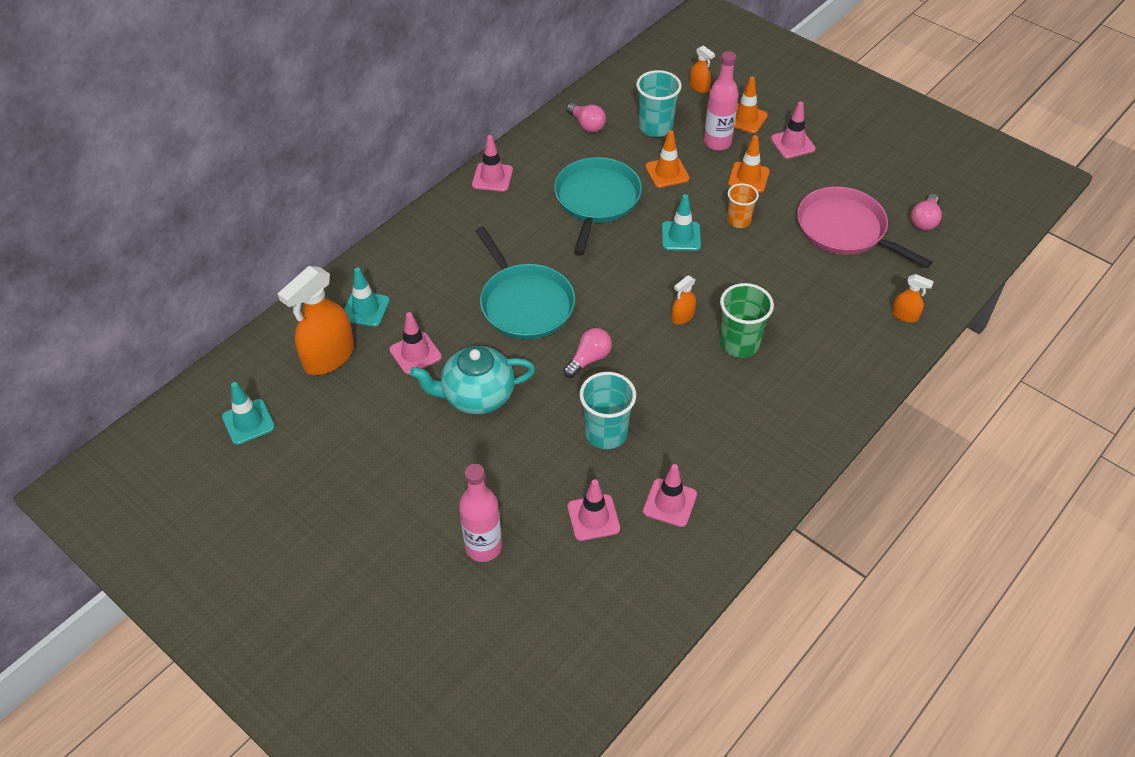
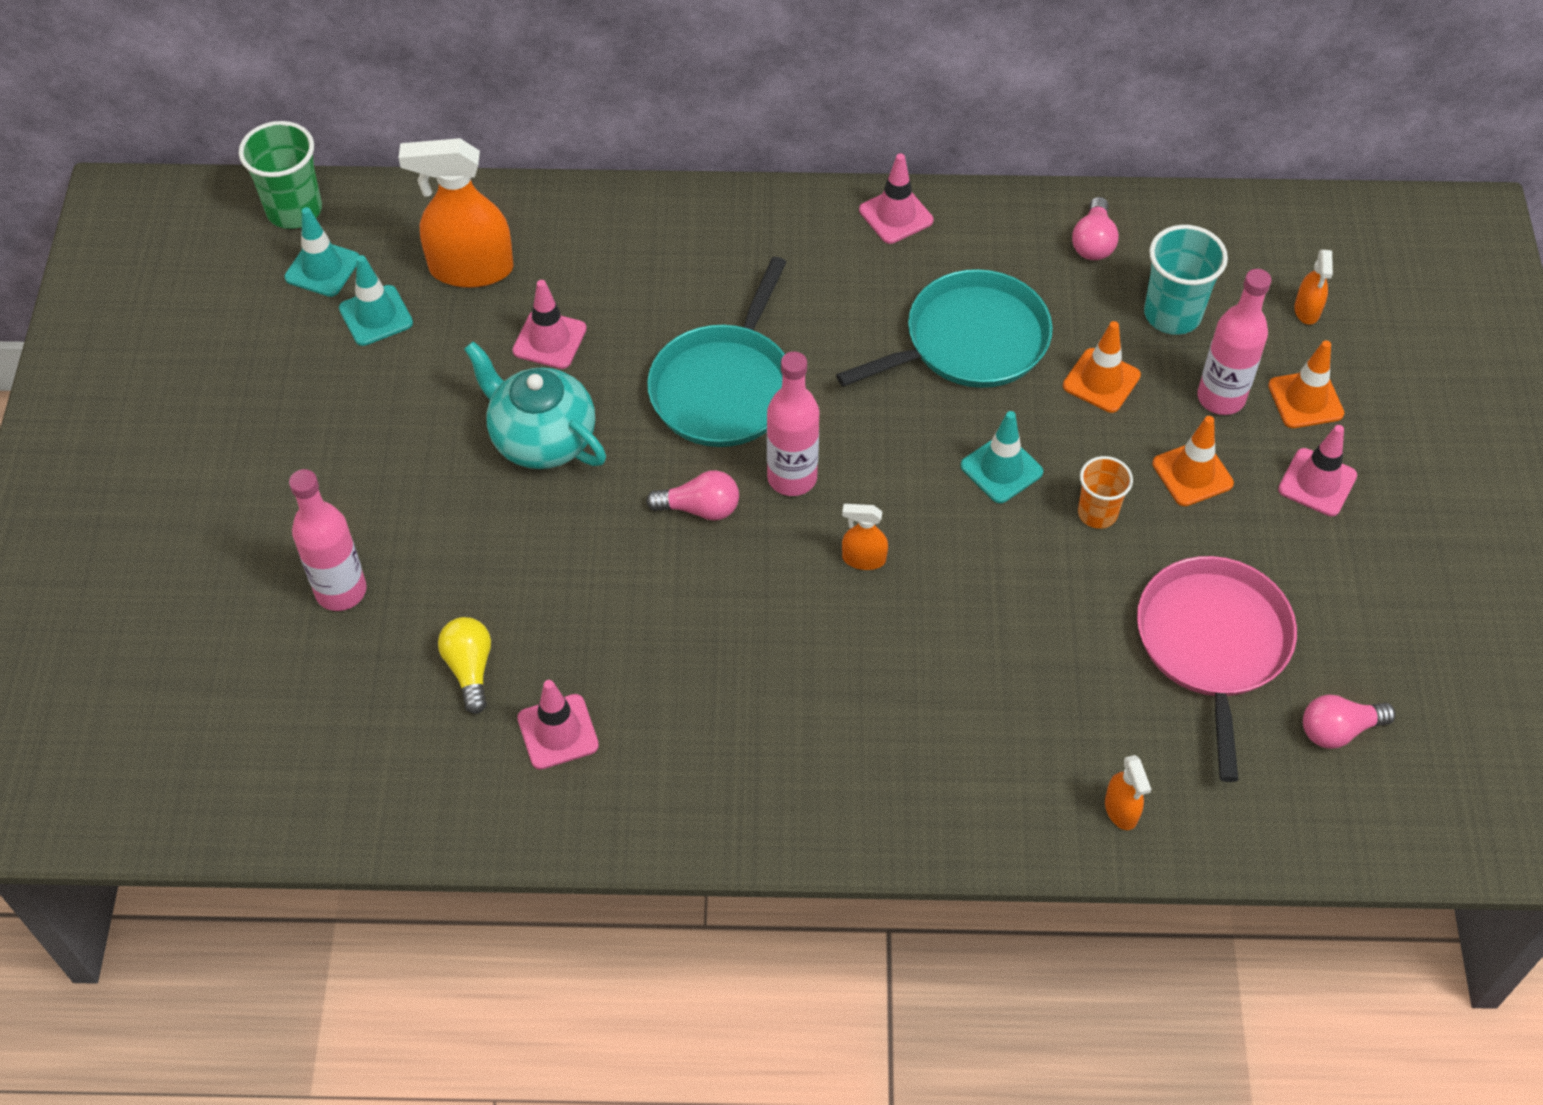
camera: 50 degrees right, 5 degrees up
(365, 309) = (569, 250): turquoise traffic cone -> turquoise traffic cone (376, 316)
(593, 517) = (470, 669): pink traffic cone -> yellow light bulb
(606, 433) = (603, 600): turquoise cup -> none
(607, 313) = (792, 478): none -> pink bottle
(739, 344) = (878, 648): green cup -> green cup (294, 210)

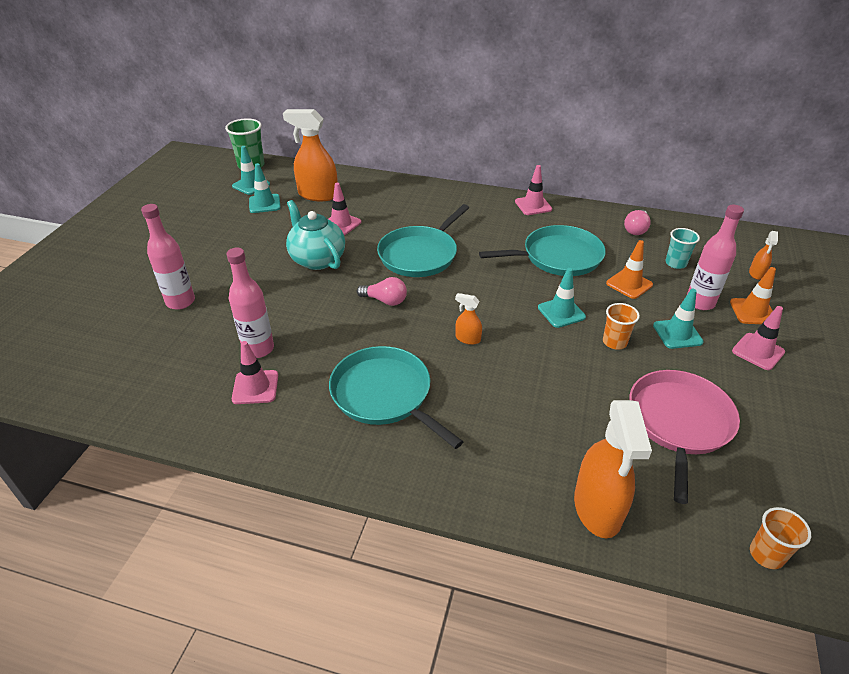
camera: 15 degrees right, 15 degrees down
(470, 669) = (225, 348): yellow light bulb -> none
(767, 698) = (384, 395): none -> turquoise pan
(792, 478) = (441, 296): pink bottle -> pink bottle (258, 349)
(1121, 810) = (597, 508): orange spray bottle -> orange spray bottle, size x2.12
(1172, 314) = (676, 263): turquoise cup -> turquoise cup, size x0.64
(1192, 473) = (677, 334): orange traffic cone -> turquoise traffic cone
(1338, 730) = (765, 492): pink light bulb -> none
(1343, 822) = (766, 554): none -> orange cup

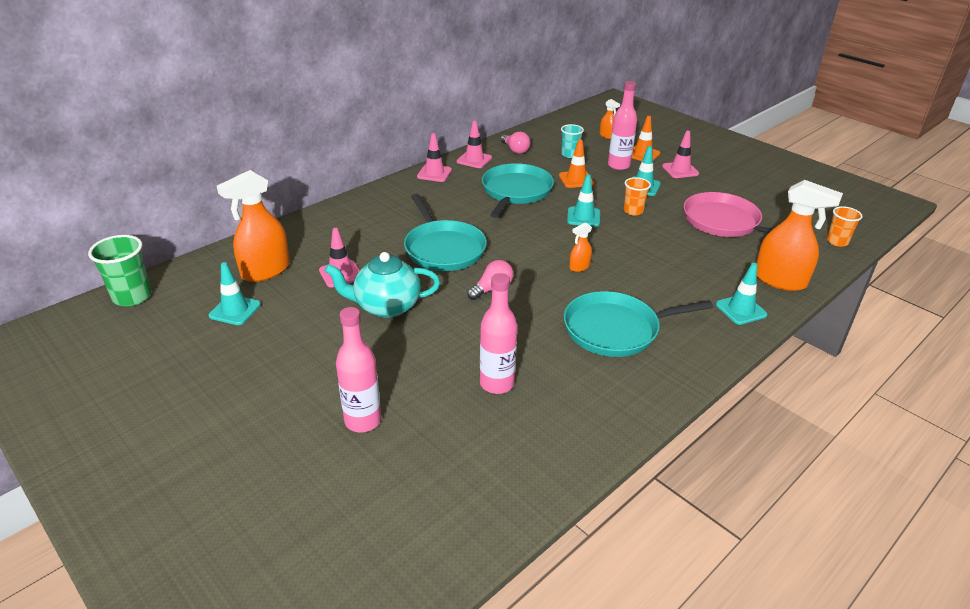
camera: 60 degrees left, 5 degrees down
(251, 185) = (179, 309): turquoise traffic cone -> turquoise traffic cone (741, 310)
(255, 387) = (552, 400): pink traffic cone -> pink traffic cone (474, 160)

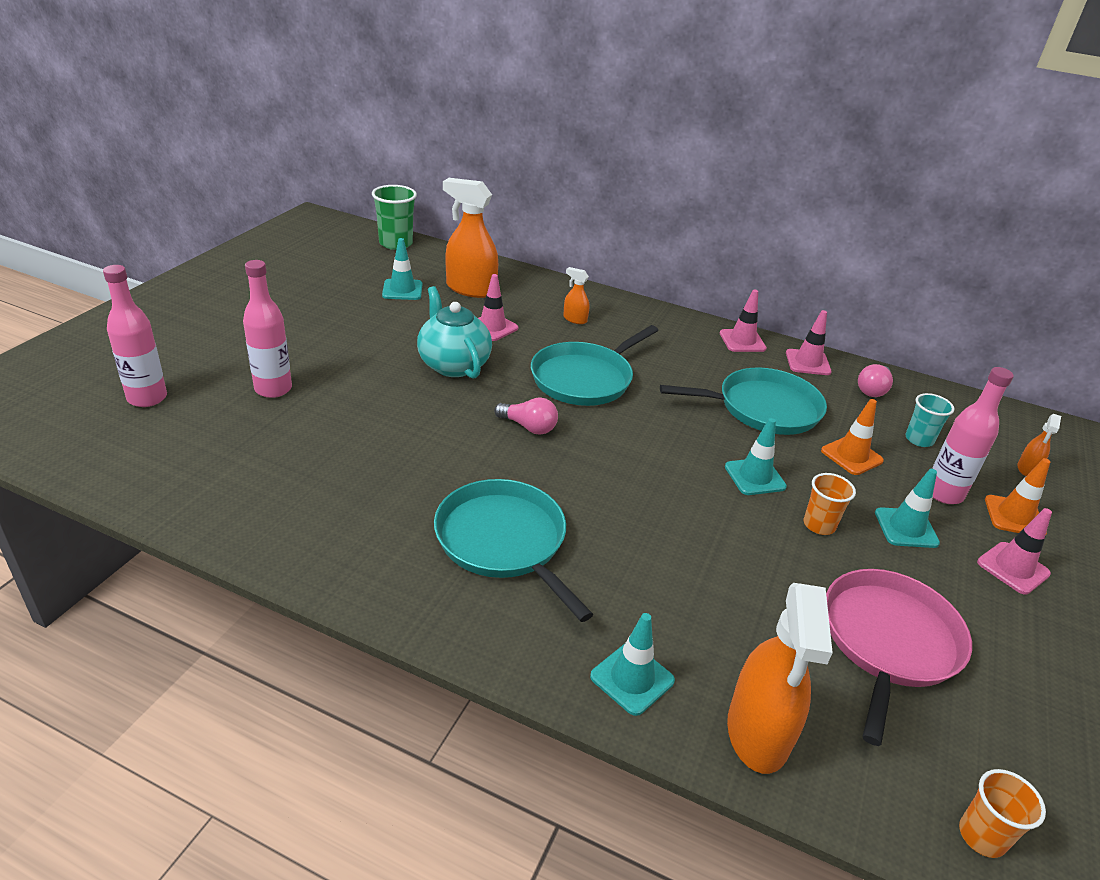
camera: 65 degrees right, 0 degrees up
(497, 384) = (356, 460): pink bottle -> pink bottle (147, 398)
(579, 267) = (625, 490): orange spray bottle -> orange spray bottle (575, 319)

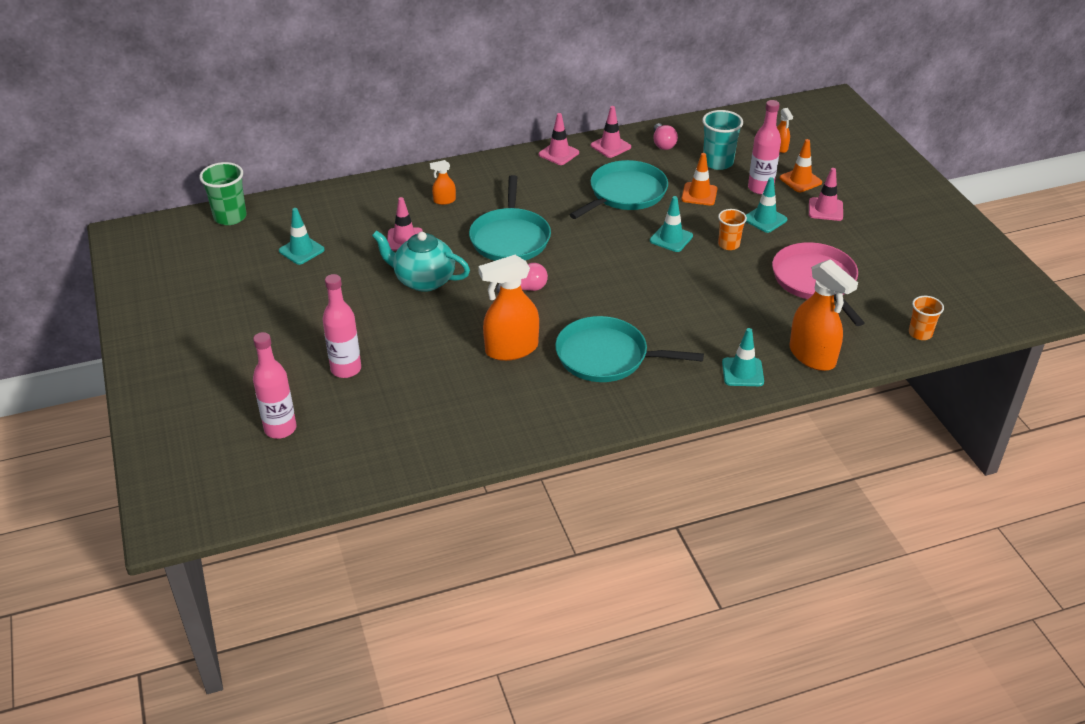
camera: 40 degrees left, 5 degrees up
(470, 289) = (344, 220): orange spray bottle -> orange spray bottle (511, 349)
(919, 439) = (718, 162): turquoise cup -> turquoise cup, size x1.55

